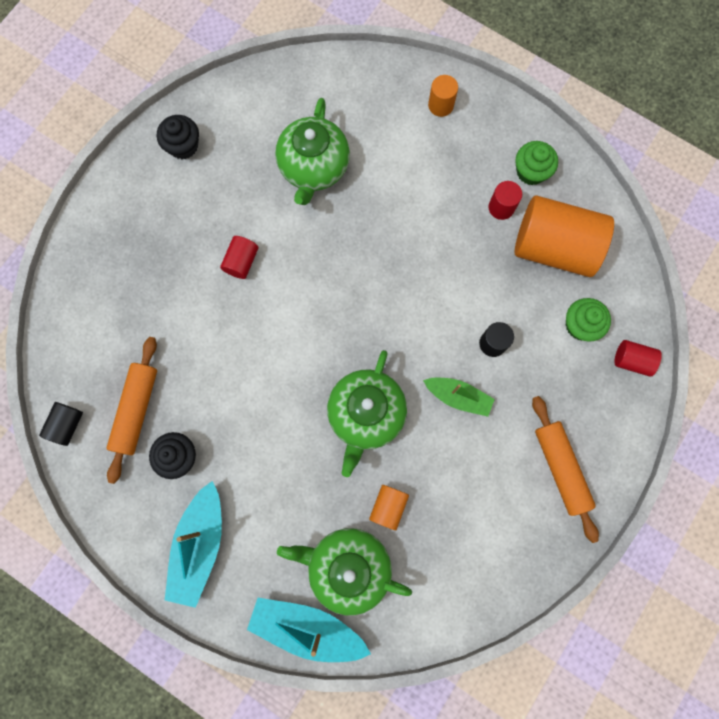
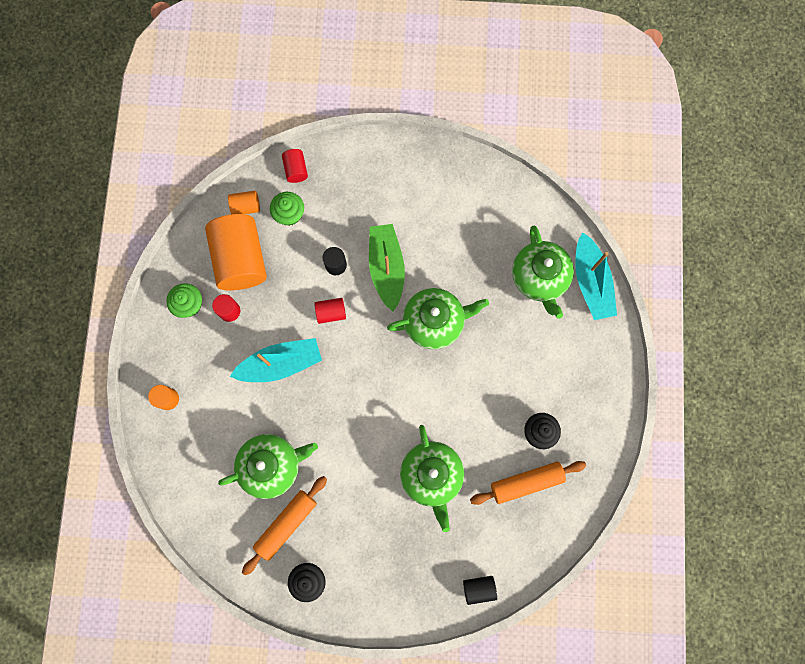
camera: 120 degrees left, 0 degrees up
(67, 425) = (566, 526): black cylinder -> black cylinder (478, 588)
(199, 545) = (586, 381): turquoise boat -> turquoise boat (281, 364)
(205, 316) = (431, 475): none -> green teapot
(241, 262) = (376, 475): red cylinder -> red cylinder (331, 313)
(388, 507) = (486, 274): orange cylinder -> orange cylinder (246, 206)
(458, 397) = (386, 268): green boat -> green boat, size x1.59
(560, 468) = (396, 180): orange rolling pin -> orange rolling pin (286, 524)

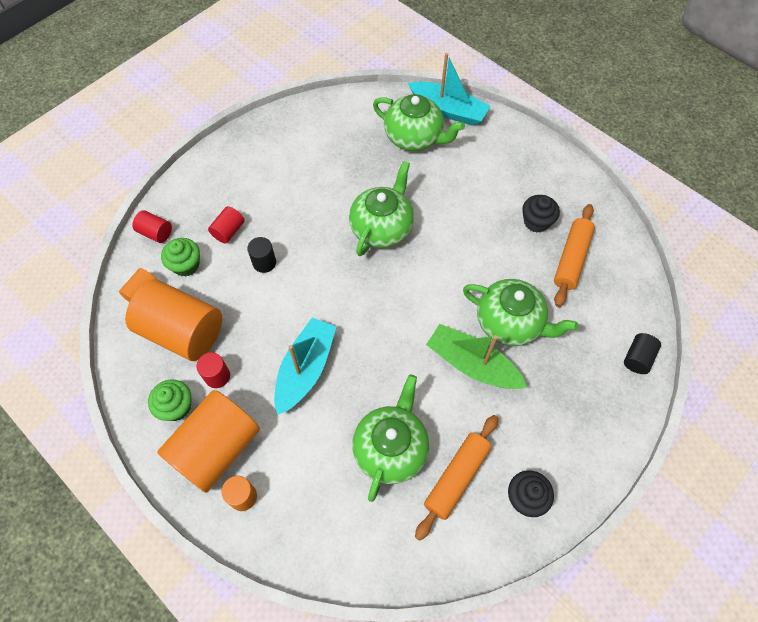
camera: 50 degrees left, 15 degrees down
(184, 355) = (217, 448): none -> orange cylinder
(286, 524) = (456, 477): orange rolling pin -> orange rolling pin turned 45 degrees clockwise
(331, 313) = (300, 296): red cylinder -> red cylinder (228, 231)
(386, 268) = (305, 229): green boat -> green boat (472, 364)

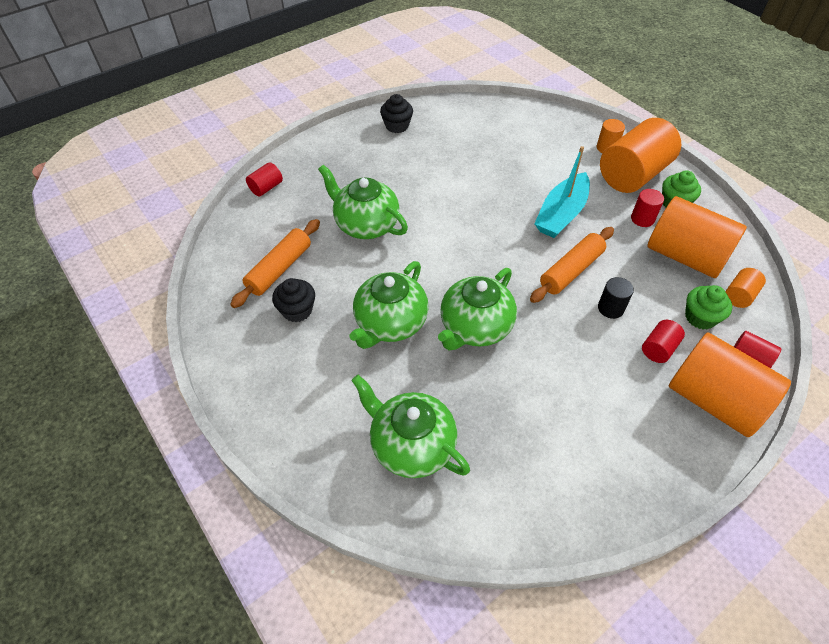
camera: 170 degrees left, 10 degrees down
(194, 196) = (713, 400): none -> orange cylinder
(391, 448) = (491, 159): green teapot -> green teapot (390, 323)
(448, 110) = (349, 486): turquoise boat -> none
(456, 477) = (444, 140): orange rolling pin -> orange rolling pin (571, 271)
(472, 364) = (411, 200): green boat -> none
(637, 358) = (266, 188): black cylinder -> red cylinder

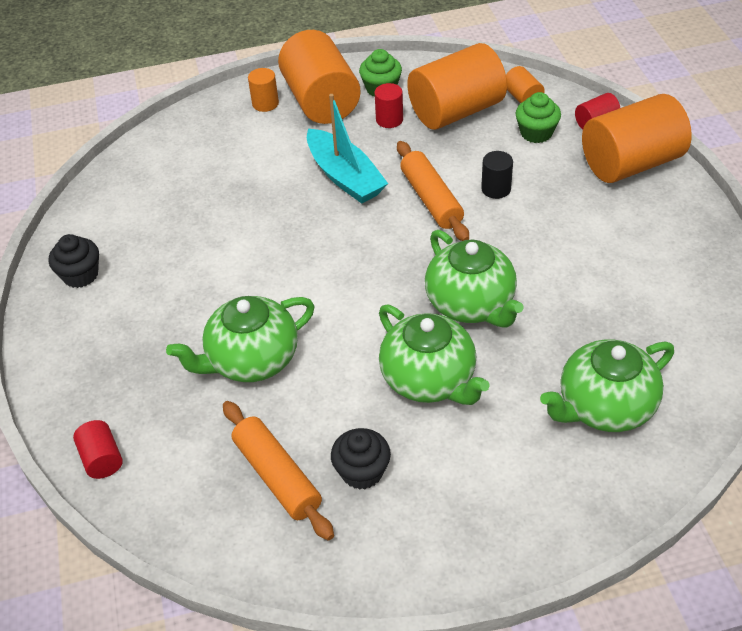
camera: 65 degrees left, 5 degrees down
(658, 348) = (560, 175): red cylinder -> none

